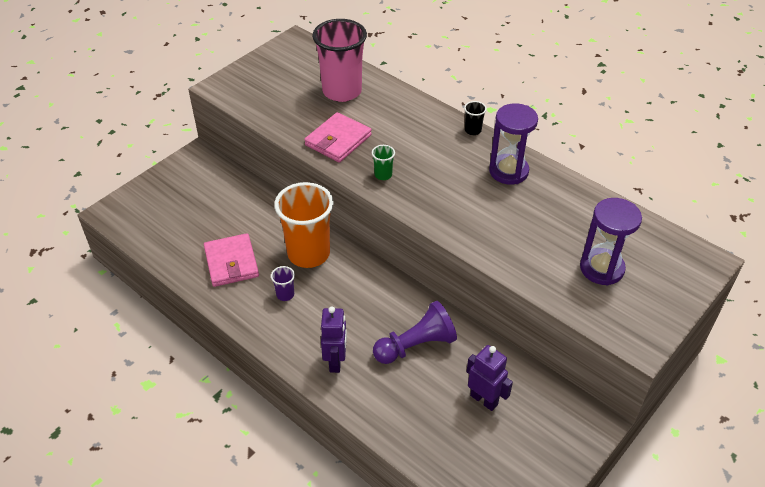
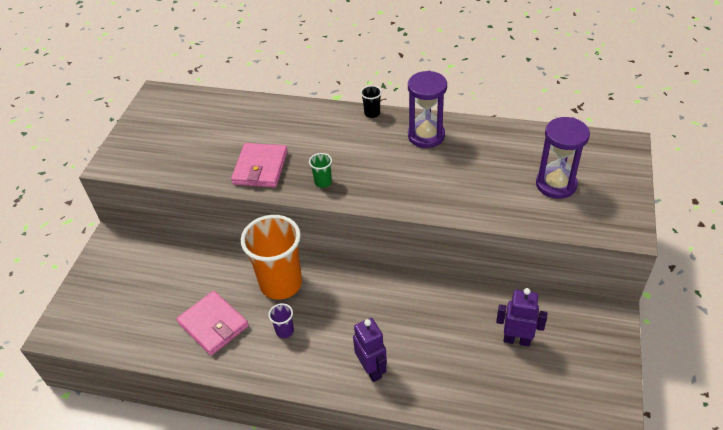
camera: 25 degrees left, 0 degrees up
(342, 91) = (233, 123): pink cup -> none
(416, 345) = (430, 321): purple pawn -> none

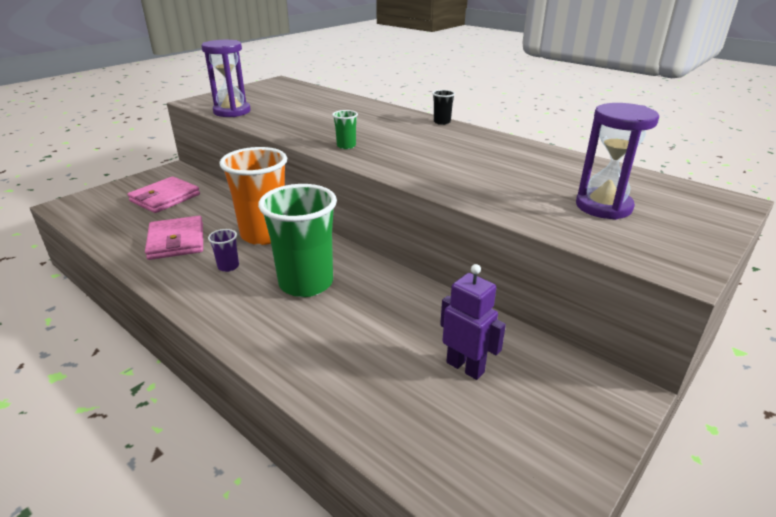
camera: 25 degrees right, 15 degrees down
(260, 168) = (303, 127): pink wallet -> pink wallet (165, 198)
(359, 319) = (306, 283): none -> green cup
(371, 369) = (274, 327): purple robot -> none
(426, 136) = (481, 144): purple hourglass -> purple hourglass (232, 111)

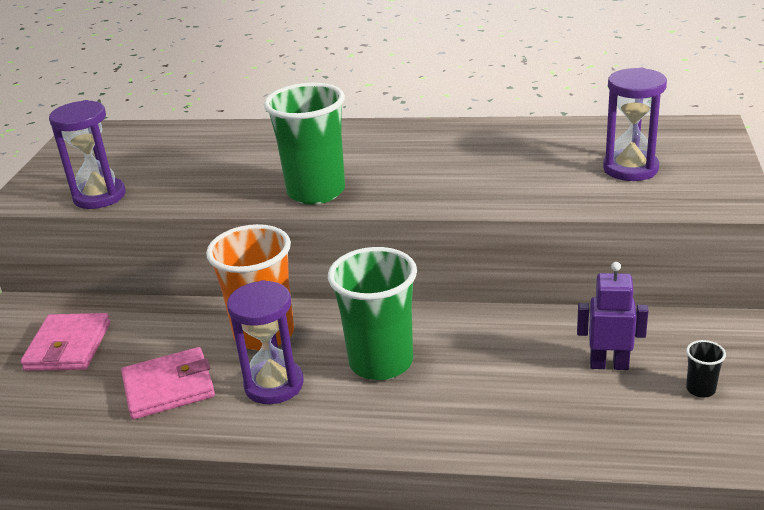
camera: 30 degrees left, 0 degrees up
(176, 241) = (169, 387): pink wallet -> pink wallet turned 60 degrees counterclockwise
(228, 266) = (274, 385): purple cup -> purple hourglass
(346, 146) = (316, 192): green cup -> green cup, size x2.46
(442, 122) = (374, 125): black cup -> black cup (700, 389)

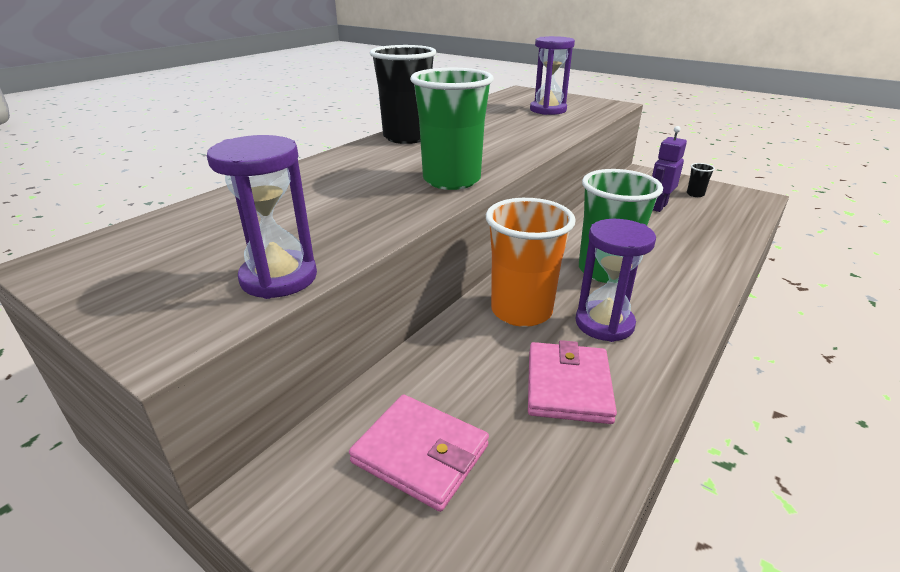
camera: 65 degrees left, 0 degrees up
(414, 134) = (407, 137): none -> black cup

